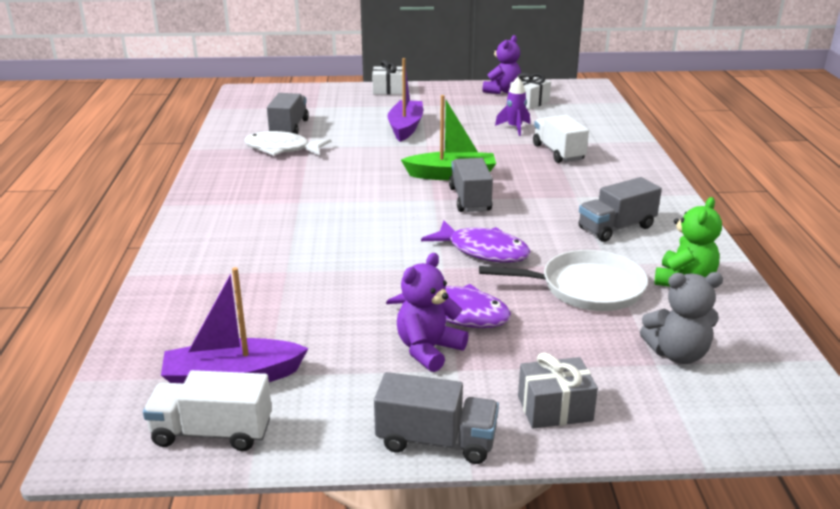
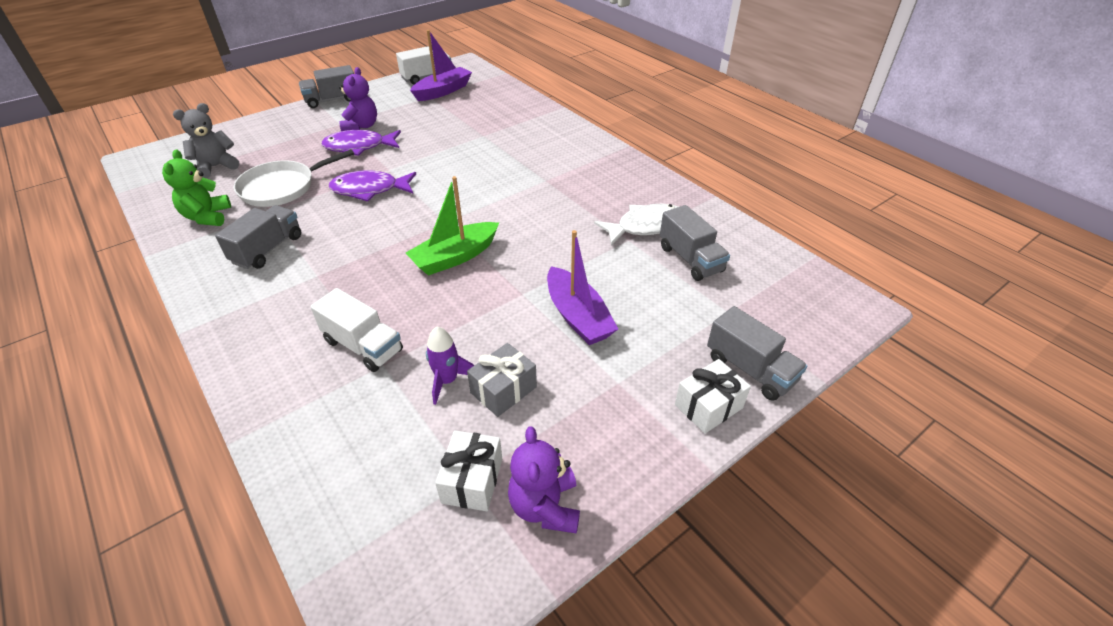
camera: 145 degrees right, 15 degrees up
(470, 199) = (414, 233): grey truck -> grey truck (750, 369)
(555, 408) = (282, 124): grey gift -> grey gift (503, 390)

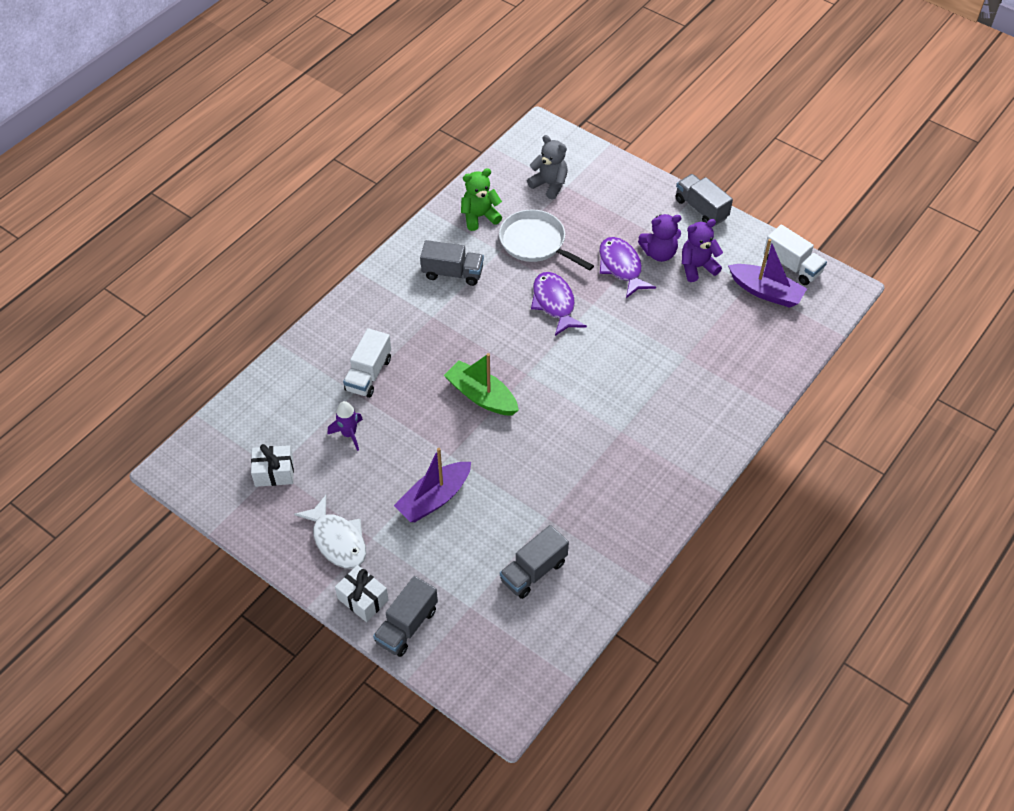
camera: 75 degrees right, 10 degrees up
(503, 390) = (348, 469): grey gift -> none
(545, 506) = (263, 515): purple teddy bear -> purple teddy bear (697, 267)
(645, 226) = (572, 528): white fish -> white fish (337, 540)

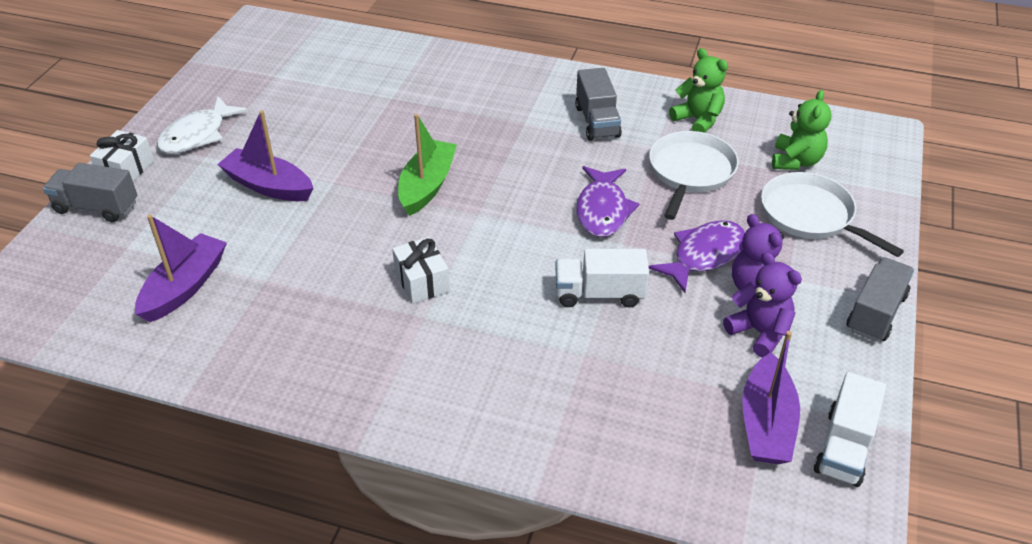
camera: 70 degrees right, 10 degrees down
(274, 472) = (270, 77): white gift -> white gift (422, 281)
(349, 434) = (335, 108): purple rocket -> none
(368, 374) = (420, 101): white truck -> white truck (599, 294)
(533, 571) = (184, 287): grey truck -> purple boat
(549, 185) = (796, 161): grey teddy bear -> green teddy bear
(554, 303) = (602, 210): purple fish -> purple fish turned 135 degrees clockwise
(606, 200) = (810, 215): none -> white pan

